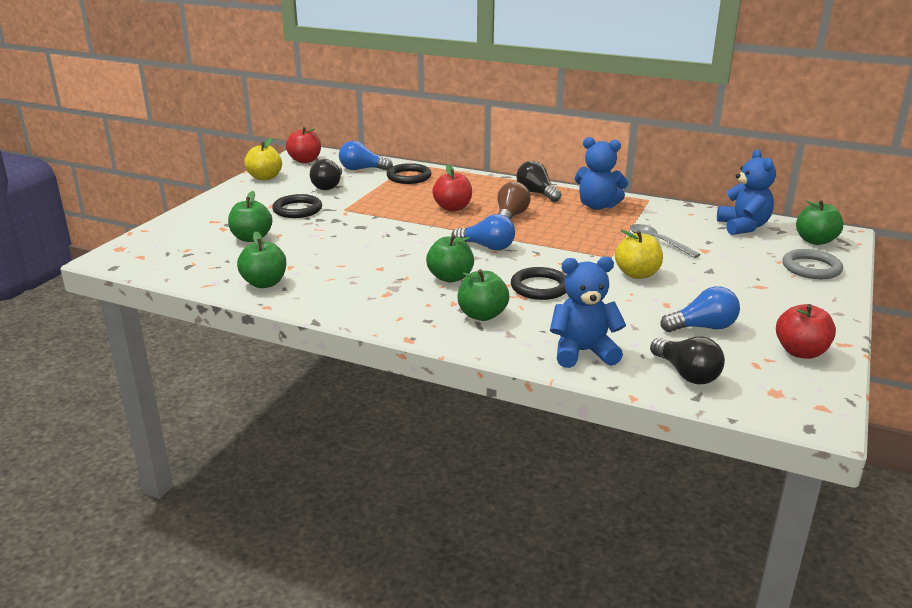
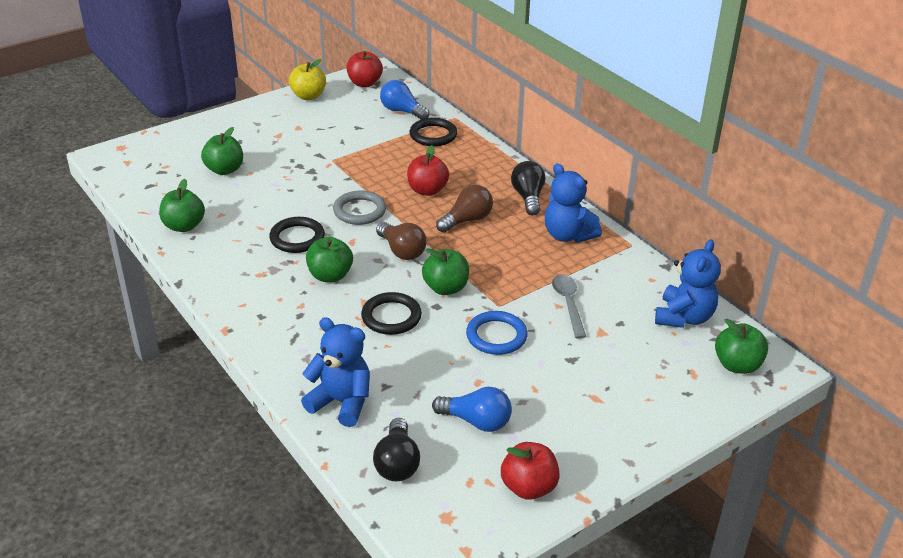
camera: 30 degrees right, 10 degrees up
(297, 210) = (294, 147): black ring -> black ring (297, 238)
(328, 186) = (350, 125): black light bulb -> none
(482, 315) = (308, 328): green apple -> green apple (446, 288)
(487, 247) = (402, 251): blue light bulb -> brown light bulb
(637, 274) = (496, 336): yellow apple -> blue ring
(811, 268) = (681, 397): grey ring -> grey ring (359, 211)

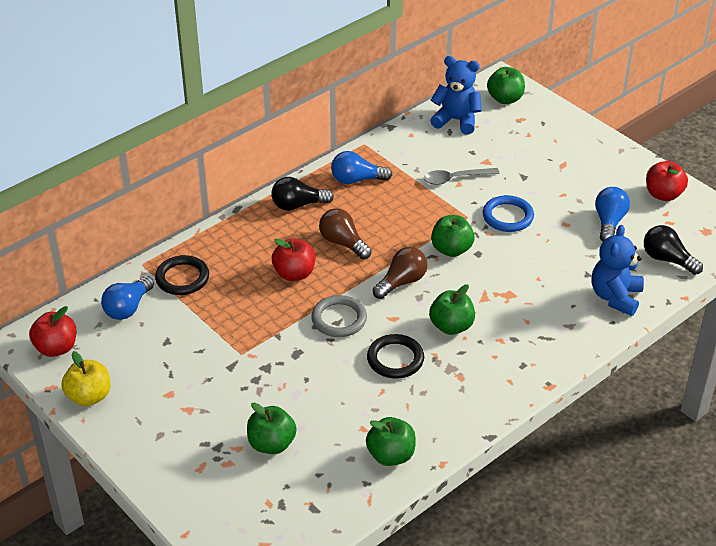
camera: 95 degrees left, 5 degrees up
(391, 317) = (500, 279): black ring -> none
(397, 463) = (667, 259): black light bulb -> black light bulb turned 135 degrees counterclockwise
(568, 235) = (356, 180): blue teddy bear -> blue light bulb

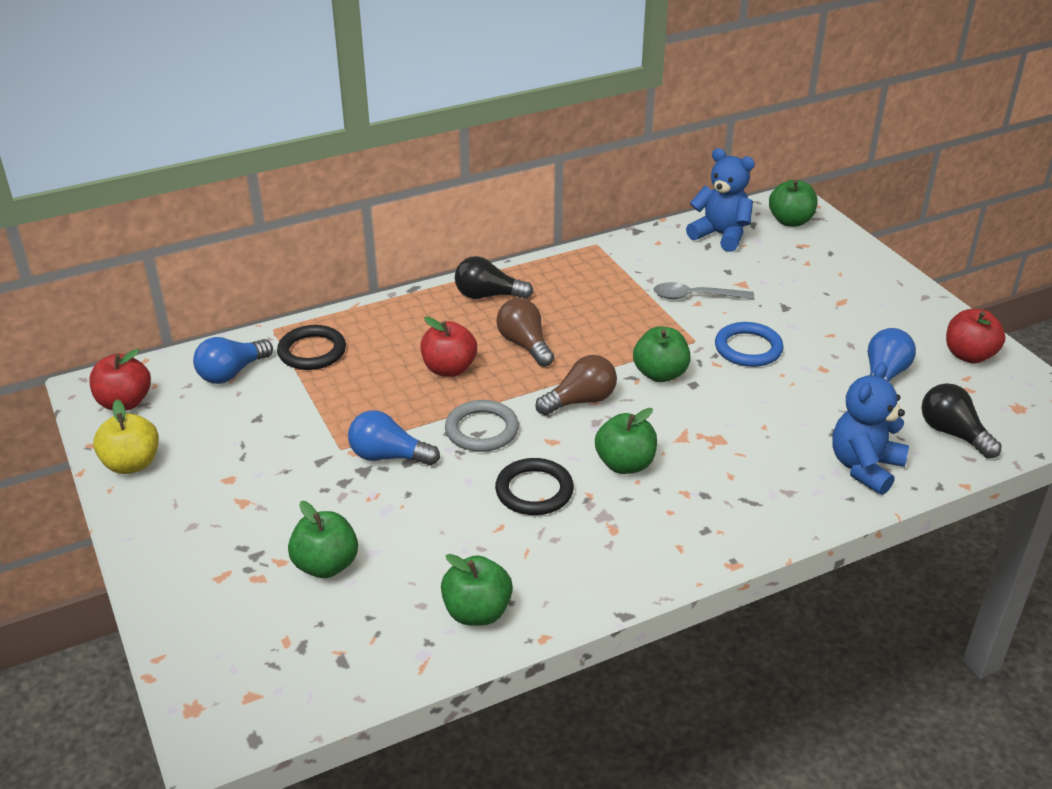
camera: 15 degrees right, 5 degrees down
(356, 180) = (571, 279): blue light bulb -> blue light bulb (388, 456)

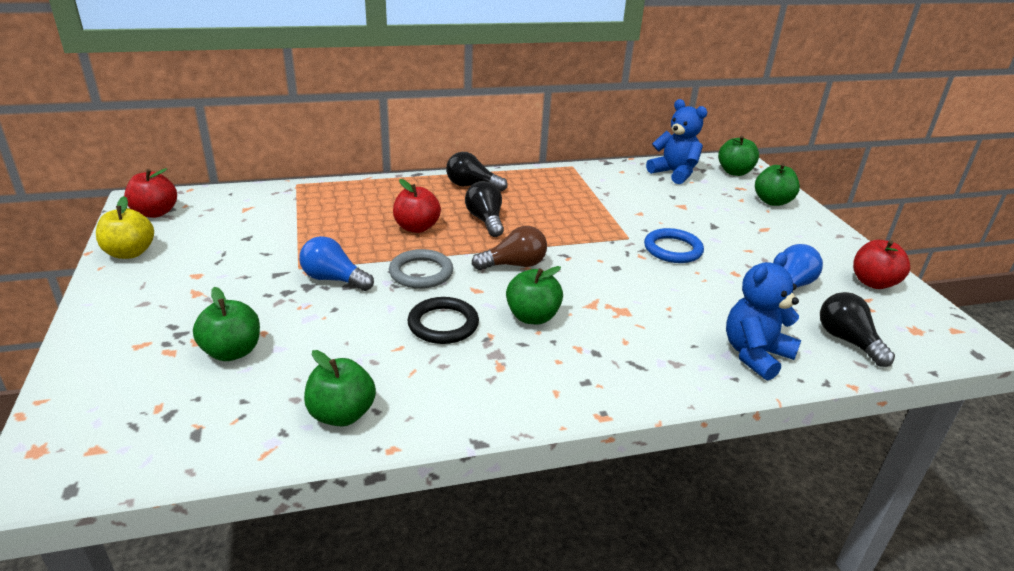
camera: 10 degrees right, 5 degrees down
(231, 373) = (247, 206): blue light bulb -> none
(312, 351) = (316, 201): black ring -> none
(525, 345) = (485, 220): brown light bulb -> black light bulb
(660, 374) = (590, 256): green apple -> green apple (772, 201)
(695, 296) = (639, 209): grey spoon -> none

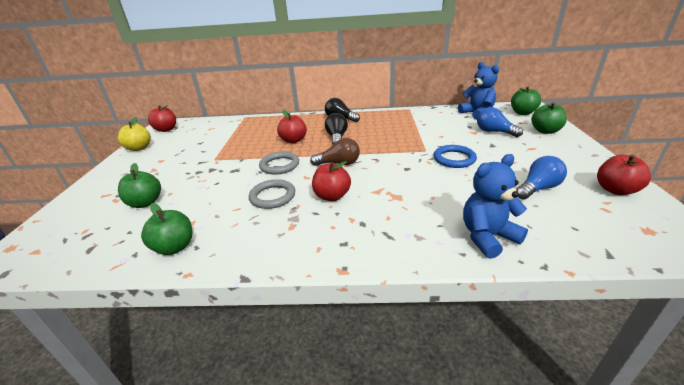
camera: 20 degrees right, 0 degrees up
(334, 279) = (228, 166): blue light bulb -> blue light bulb (494, 132)
(443, 324) = (272, 196): black ring -> grey ring
(532, 317) = (332, 196): green apple -> red apple
(847, 341) = (576, 233): black light bulb -> none

